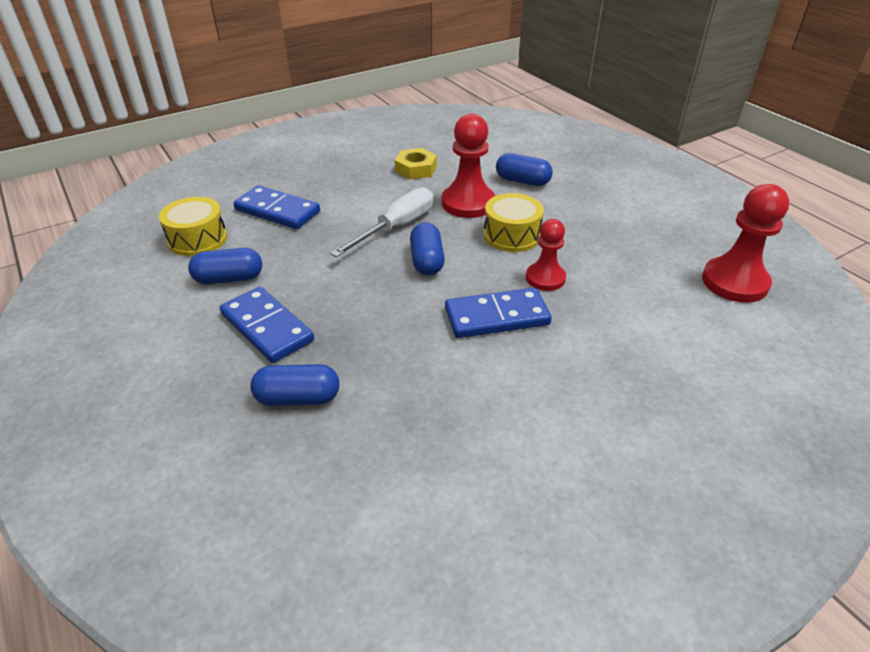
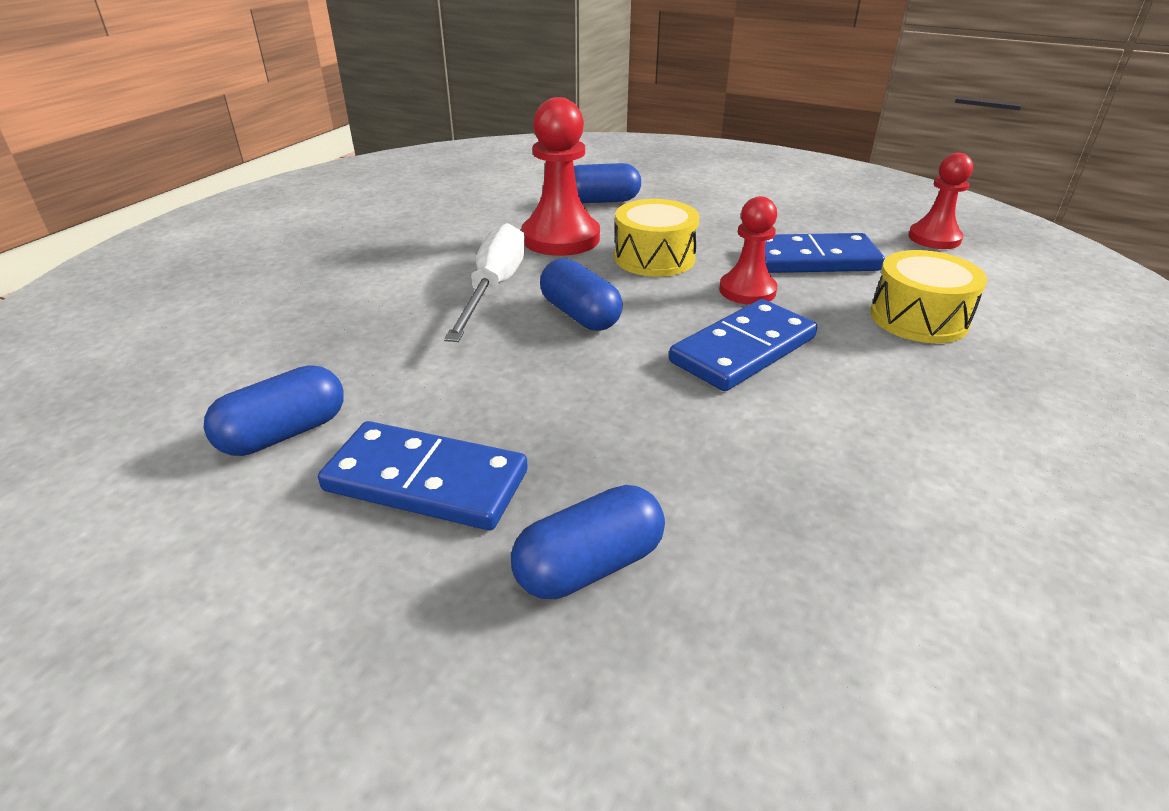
camera: 30 degrees left, 5 degrees down
(197, 239) = (165, 394): yellow drum -> yellow drum (918, 318)
(277, 211) = (281, 317): blue domino -> blue domino (813, 260)
(416, 169) = (448, 218): yellow nut -> none
(734, 282) = (934, 238): red pawn -> red pawn, size x0.63

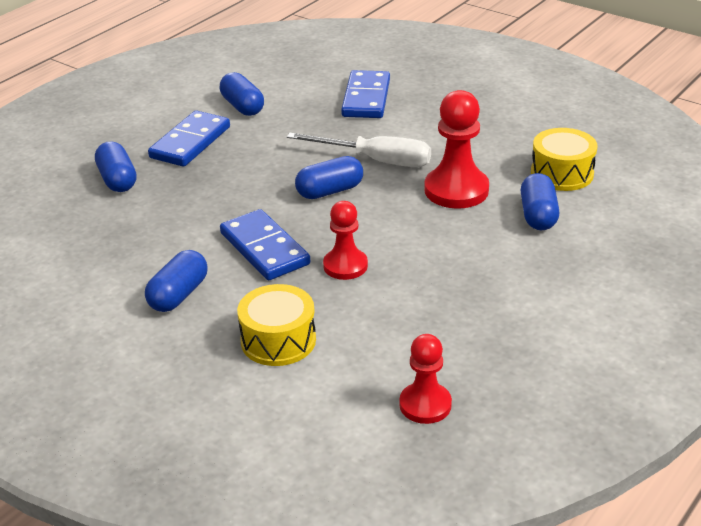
camera: 100 degrees right, 0 degrees up
(654, 258) = (412, 230): yellow drum -> yellow drum (562, 173)
(813, 260) = (392, 312): blue domino -> blue domino (366, 98)
(897, 408) = (178, 295): none -> blue capsule

